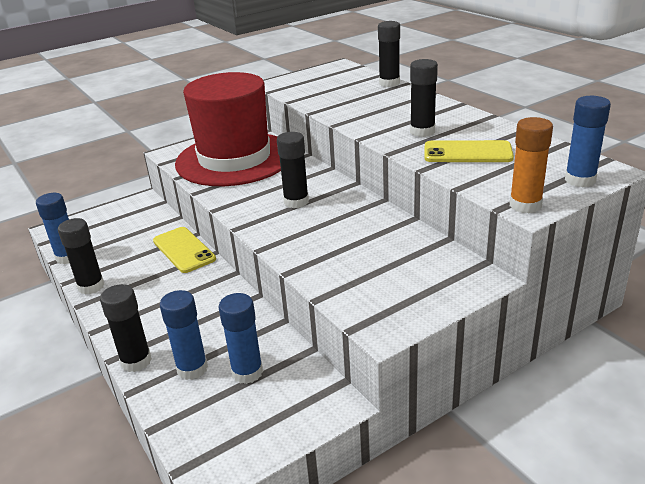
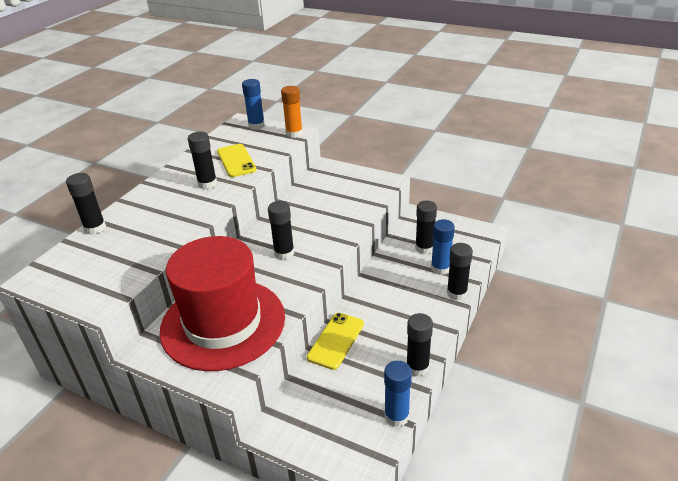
camera: 120 degrees left, 5 degrees up
(247, 372) = (424, 248): blue glue stick -> black glue stick

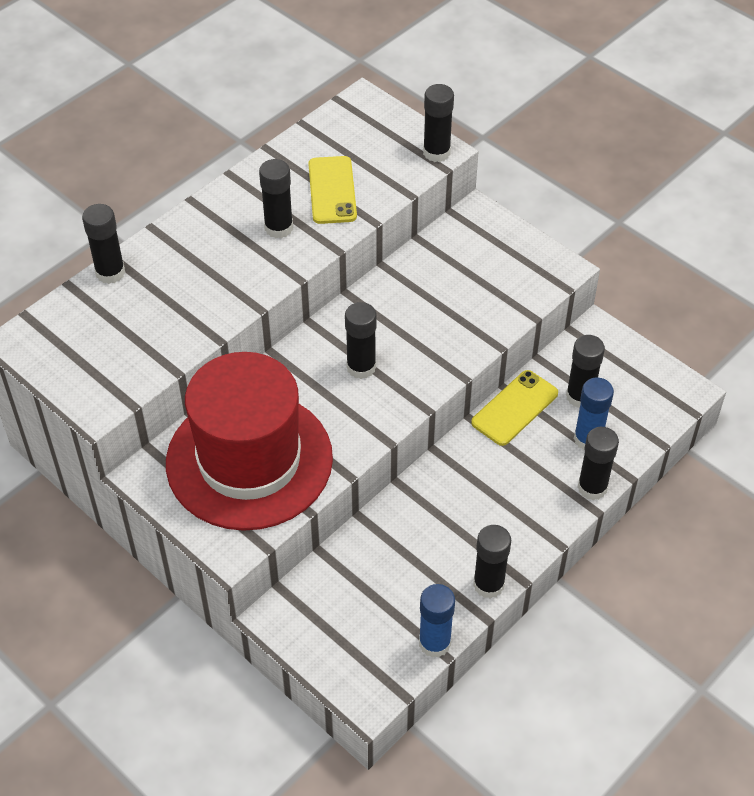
camera: 15 degrees right, 15 degrees up
(256, 126) = (383, 118): blue glue stick -> none
(294, 133) = (436, 152): orange glue stick -> black glue stick
(336, 340) = (396, 514): yellow phone -> yellow phone (514, 408)

